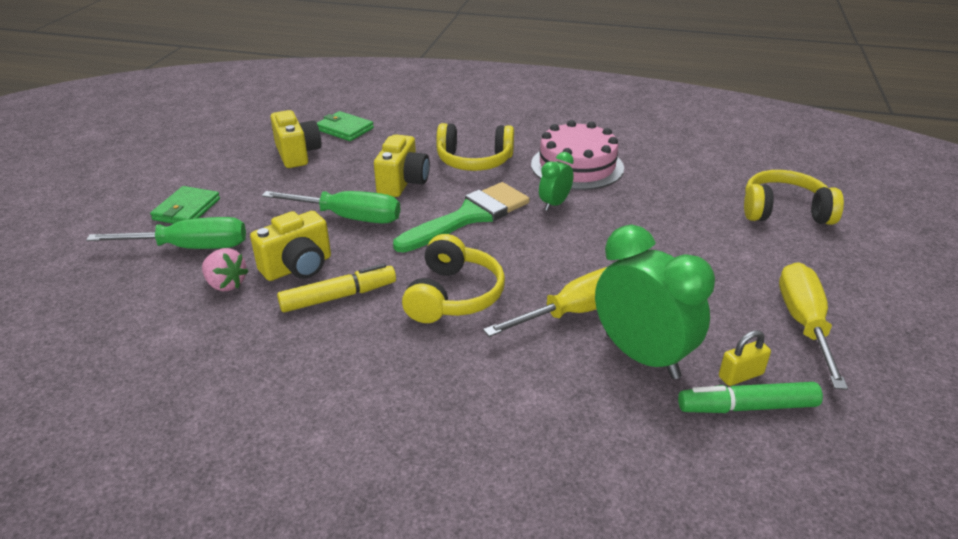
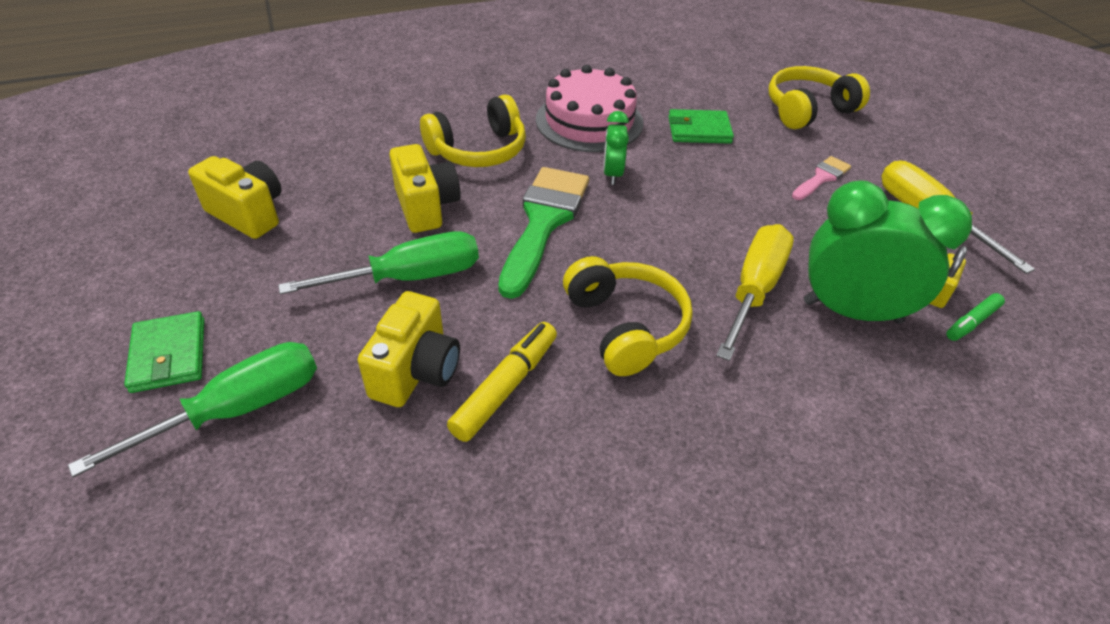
camera: 35 degrees left, 10 degrees up
(226, 284) = (346, 439): pink strawberry -> none
(345, 129) = (277, 158): green wallet -> green wallet (699, 130)
(733, 261) = (821, 177): none -> pink brush
(747, 407) = (971, 322): green marker -> green marker, size x0.61

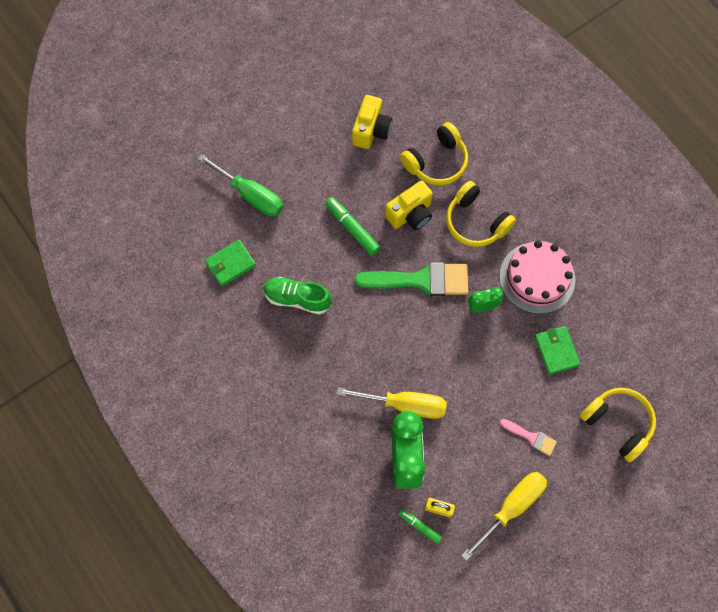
camera: 75 degrees right, 25 degrees up
(169, 355) = (269, 151): green wallet -> green wallet (230, 264)
(408, 277) = (352, 228): green screwdriver -> green marker
(416, 371) = (293, 257): yellow camera -> none
(505, 387) = (297, 298): yellow marker -> green shoe
(626, 326) = (354, 343): yellow headphones -> yellow headphones (436, 162)

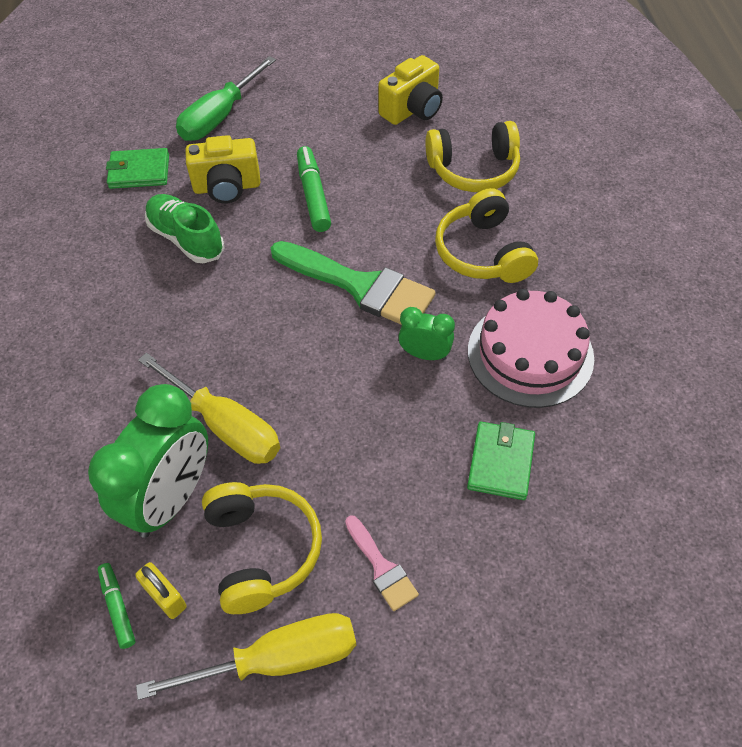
camera: 30 degrees right, 15 degrees down
(250, 195) = (220, 117): green screwdriver -> green screwdriver turned 60 degrees clockwise
(410, 214) = (400, 210): yellow camera -> yellow camera (227, 187)
(618, 423) = (541, 622): yellow headphones -> yellow headphones (262, 550)

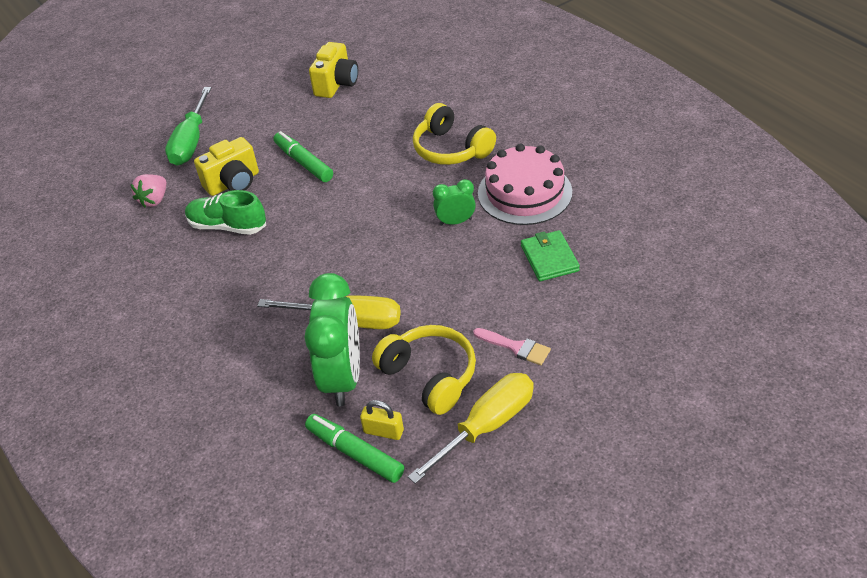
camera: 25 degrees left, 10 degrees down
(117, 607) = (355, 453): green marker -> green marker, size x1.65
(139, 171) = (154, 200): green wallet -> pink strawberry
(360, 286) = (381, 202): green brush -> none
(473, 170) = (408, 104): yellow headphones -> none

